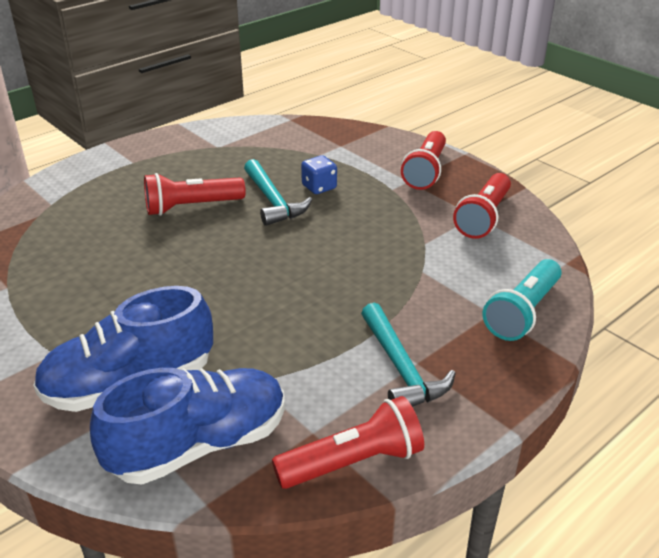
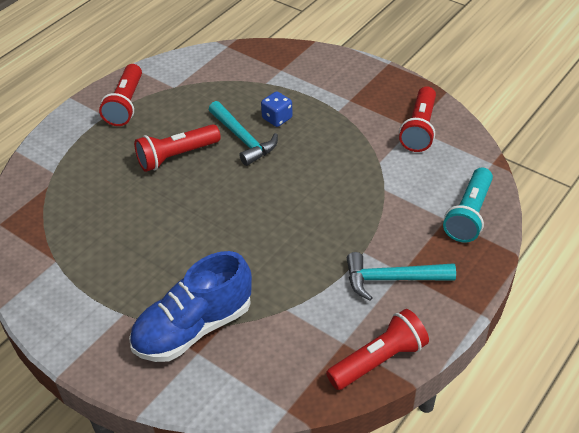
camera: 10 degrees left, 10 degrees up
(199, 444) = (265, 368): blue shoe -> none
(401, 368) = (392, 279): turquoise hammer -> turquoise hammer turned 120 degrees clockwise
(426, 171) = (361, 88): red flashlight -> red flashlight (126, 104)

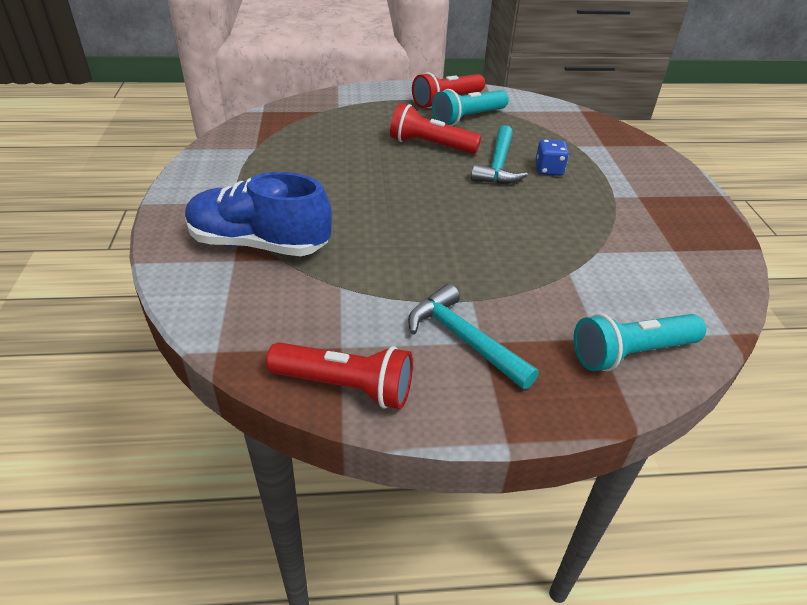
camera: 45 degrees right, 5 degrees down
(165, 110) = (468, 118): none -> turquoise flashlight
(419, 129) = (681, 256): red flashlight -> none

